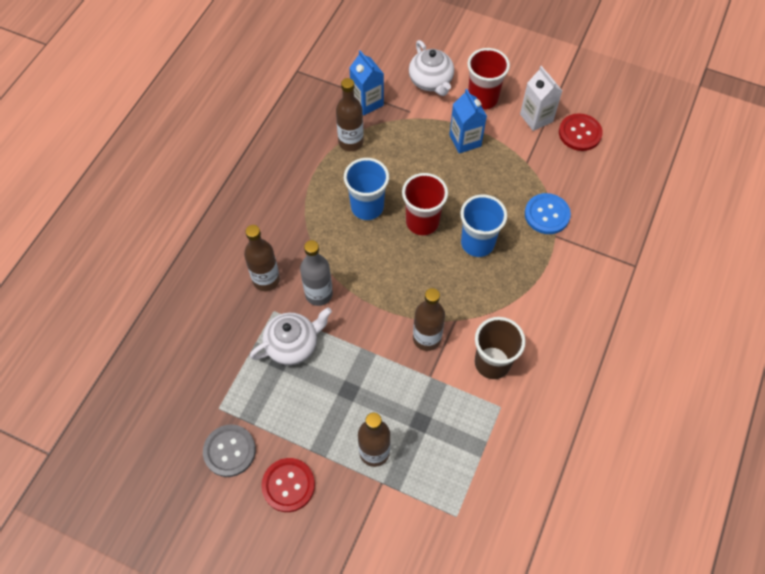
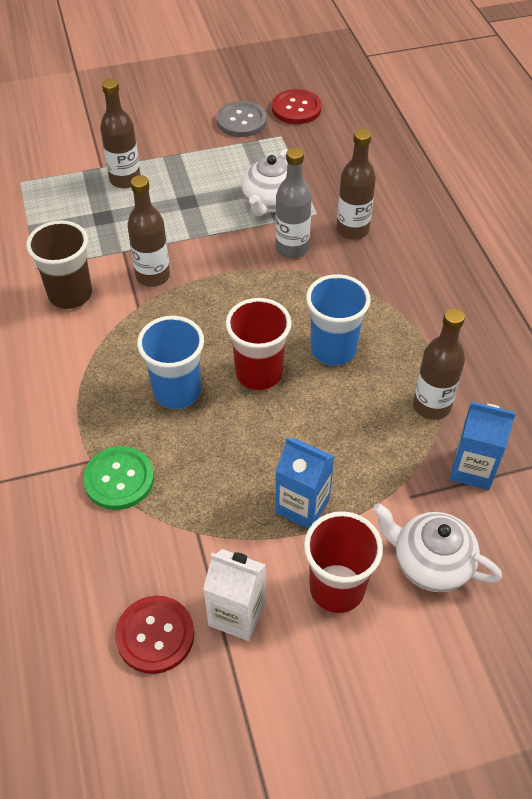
camera: 140 degrees right, 10 degrees down
(288, 485) = (174, 129): red button -> red button (296, 108)
(547, 214) = (119, 479): blue button -> green button

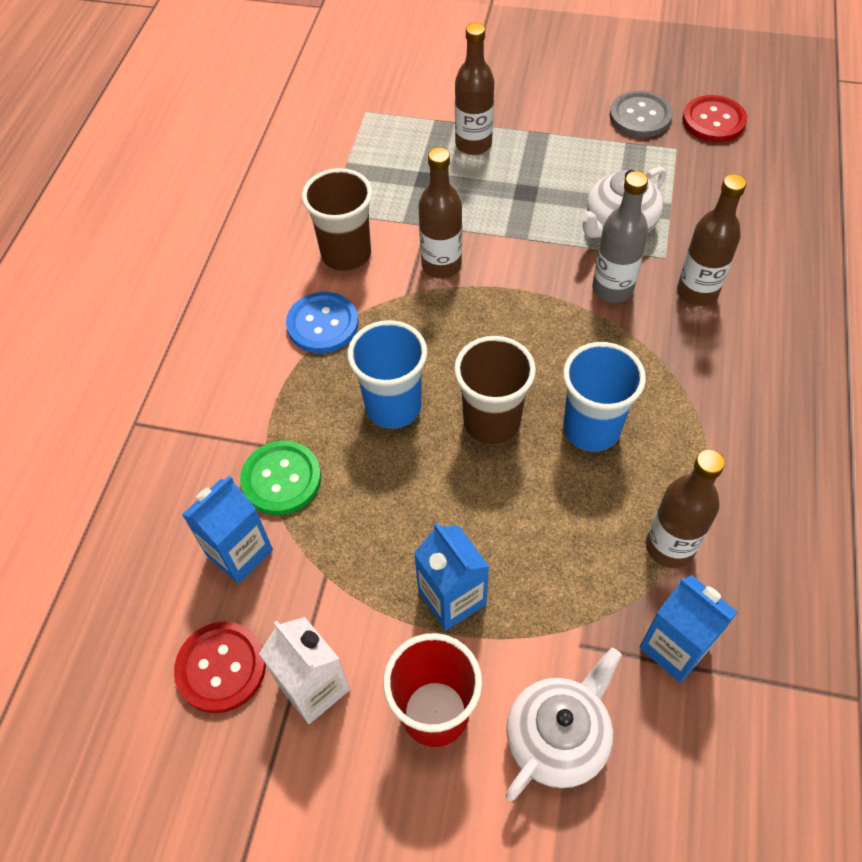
camera: 30 degrees right, 5 degrees up
(82, 353) = (322, 324): none -> blue button
(118, 547) = (239, 553): none -> blue carton
(259, 373) = (491, 422): red cup -> brown cup
(430, 563) = (558, 737): white teapot -> white teapot turned 75 degrees clockwise

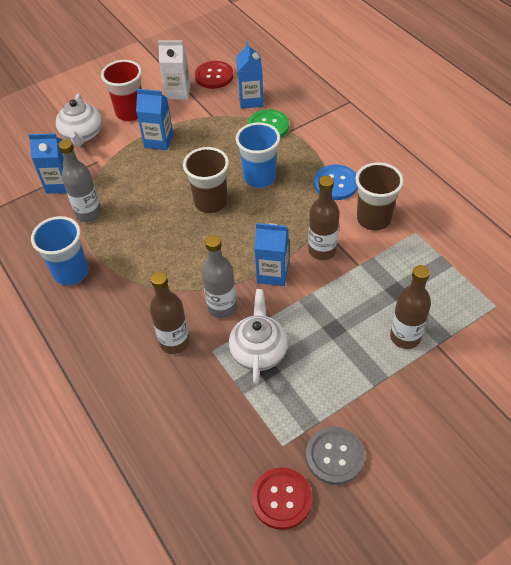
camera: 135 degrees right, 5 degrees down
(521, 282) = (272, 273): none -> blue carton
(591, 429) = (164, 232): blue cup -> blue cup (71, 272)
(669, 546) = (89, 213): brown bottle -> grey bottle

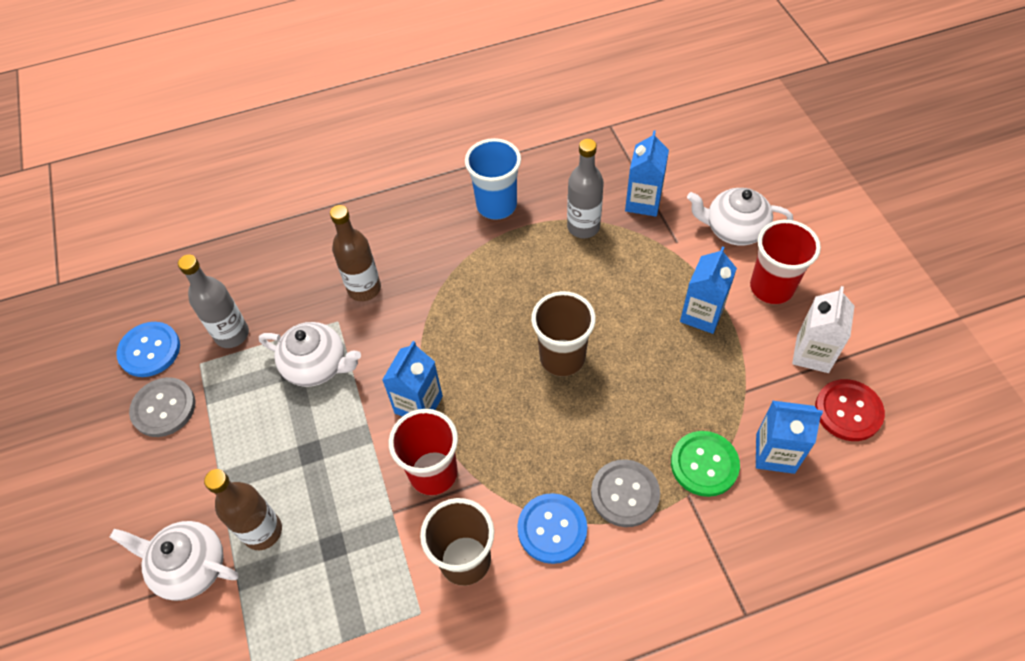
camera: 105 degrees right, 5 degrees up
(222, 307) = (390, 341): grey bottle -> grey bottle (232, 334)
(259, 178) = (593, 427): blue cup -> none
(281, 499) = (149, 350): red button -> blue button
(300, 156) = (625, 494): none -> grey button
(322, 250) = (433, 473): brown bottle -> red cup
(451, 374) = (190, 567): none -> white teapot

